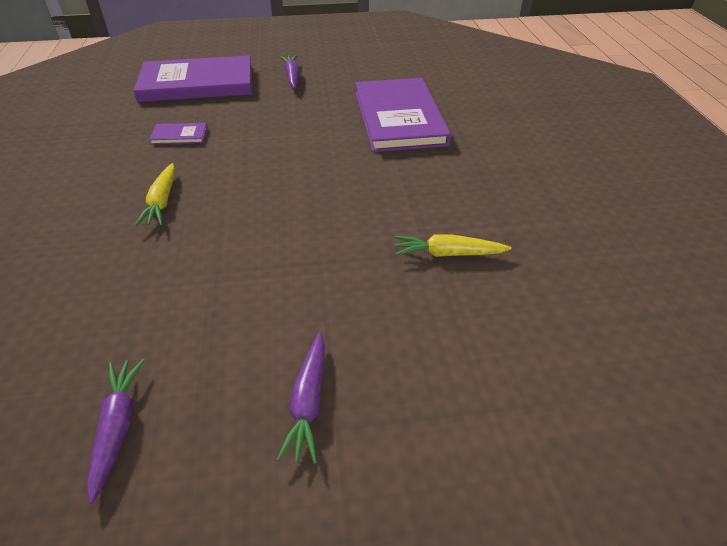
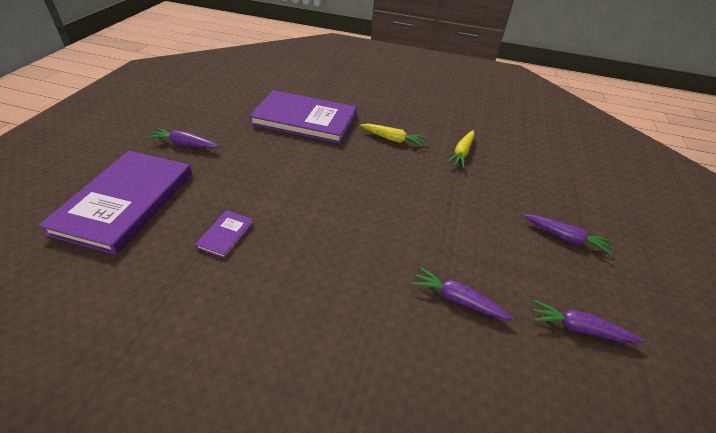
camera: 70 degrees left, 0 degrees up
(140, 298) = (457, 299): none -> purple carrot
(162, 202) = (334, 266): yellow carrot -> yellow carrot (393, 139)

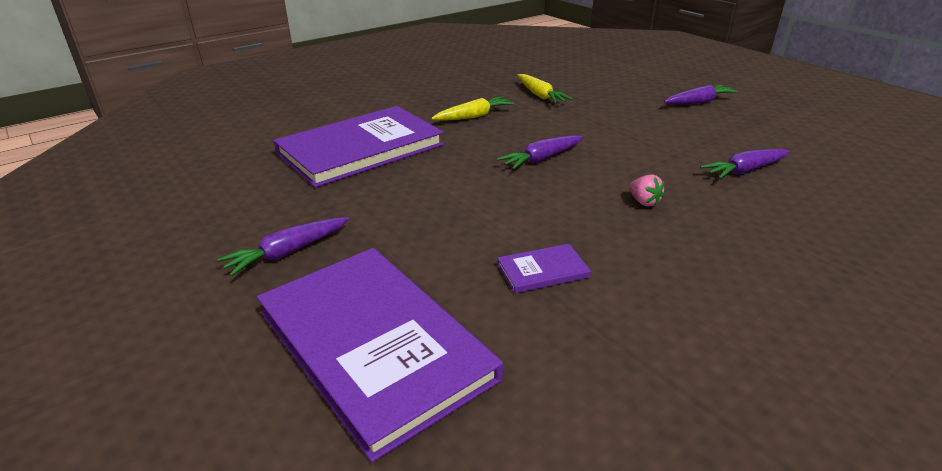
camera: 50 degrees left, 10 degrees down
(226, 235) = (542, 270): purple book -> purple book turned 75 degrees counterclockwise
(347, 254) = (643, 202): none -> pink strawberry
(579, 328) = (803, 137): purple carrot -> purple carrot (541, 159)

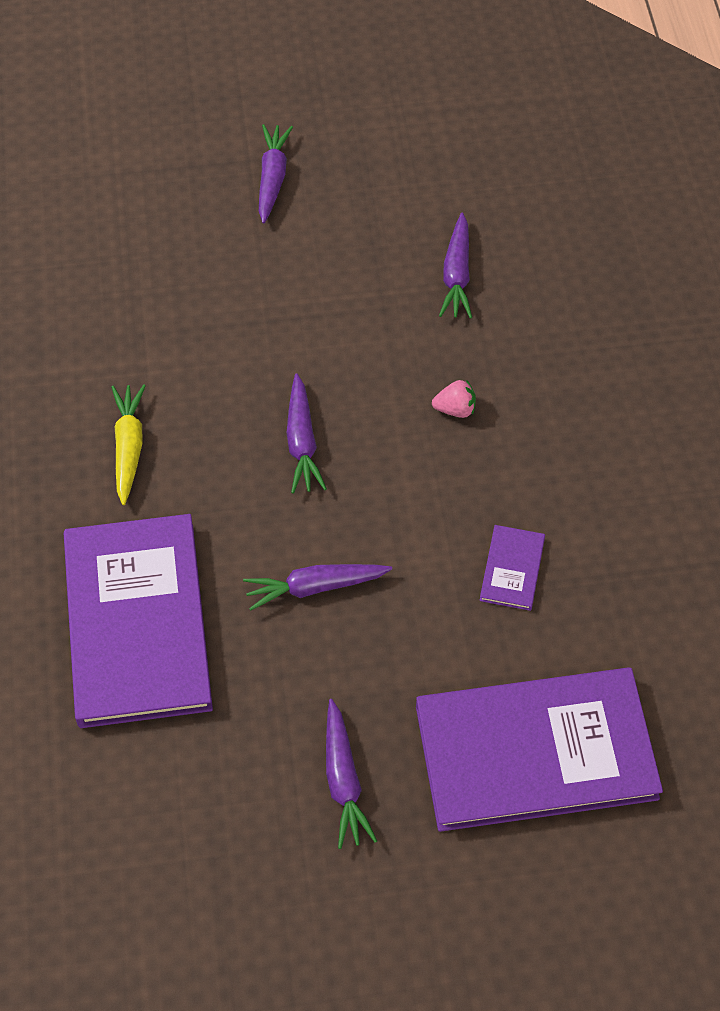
camera: 60 degrees left, 25 degrees up
(439, 194) = (314, 587): none -> purple carrot
(540, 95) = (118, 332): yellow carrot -> none

